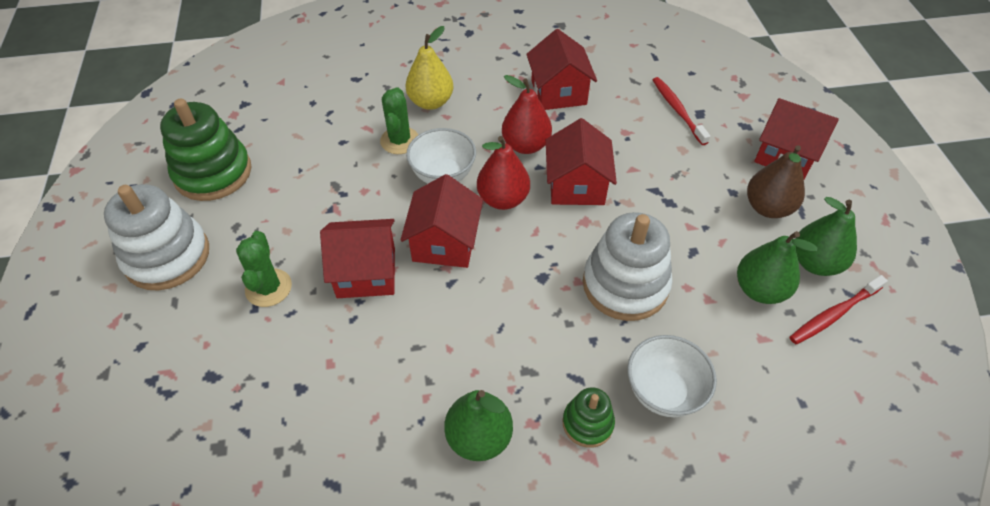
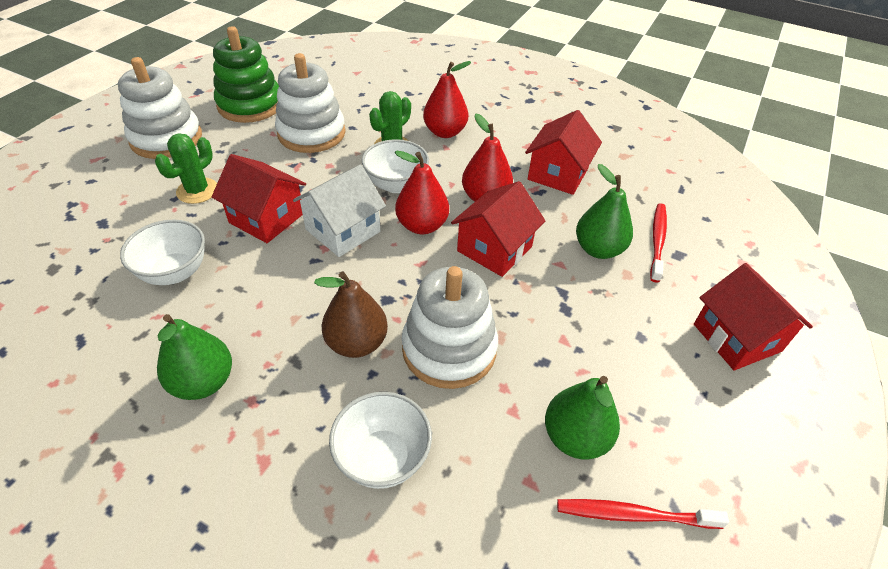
camera: 35 degrees right, 5 degrees down
(311, 169) = (311, 133): none -> white stacking toy
(343, 372) = (175, 272): none -> white bowl
(431, 102) = (445, 132): yellow pear -> red pear
(444, 242) = (343, 230): red house -> white house
(587, 423) = (292, 434): green stacking toy -> none
(767, 207) = (664, 371): brown pear -> brown pear (357, 343)
(815, 263) = (665, 453): green pear -> green pear (598, 249)

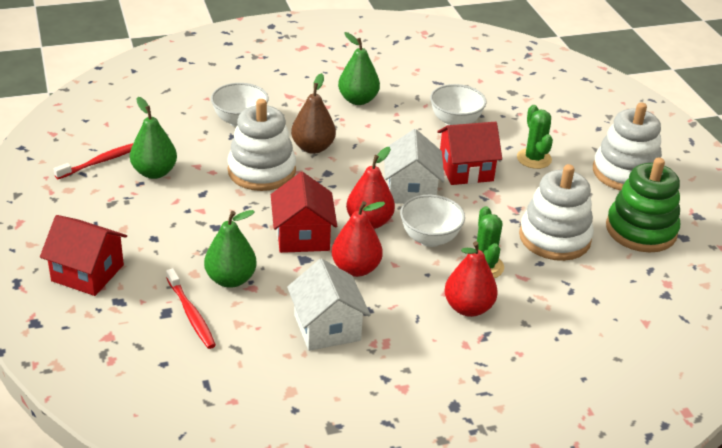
camera: 135 degrees right, 10 degrees down
(558, 174) = (327, 327): red house -> white house

